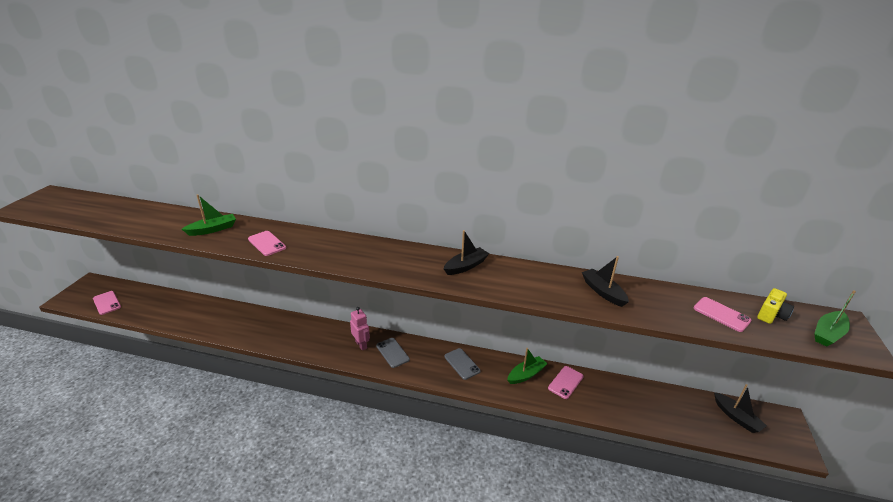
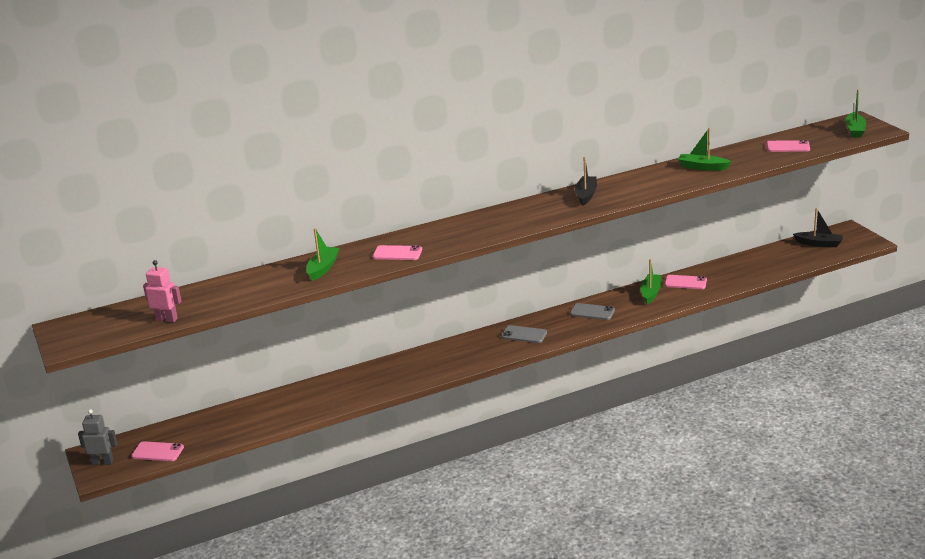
camera: 35 degrees left, 5 degrees down
(81, 292) = (103, 462): none -> grey robot
(361, 344) = (488, 344): pink robot -> pink robot (166, 319)
(565, 382) = (685, 282): pink phone -> pink phone turned 75 degrees counterclockwise
(603, 292) = (702, 167): black boat -> green boat
(771, 315) = (815, 134): yellow camera -> none

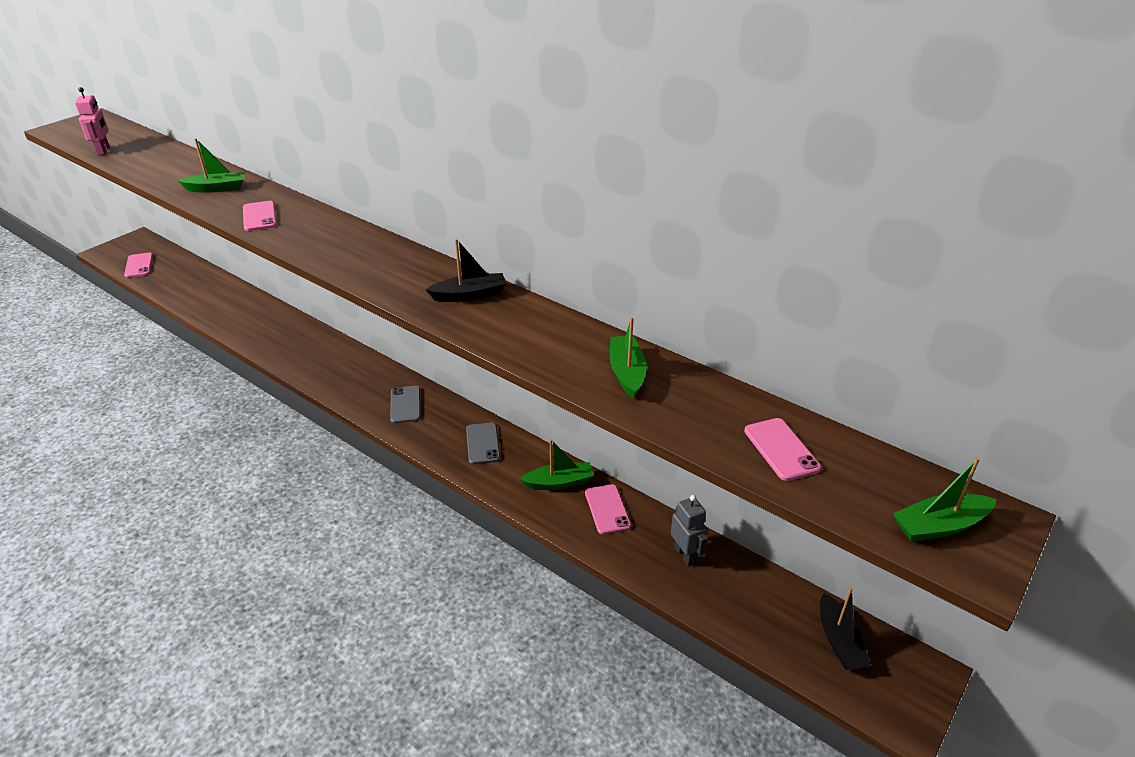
camera: 60 degrees right, 10 degrees up
(103, 462) = (123, 247): grey robot -> grey robot (685, 555)

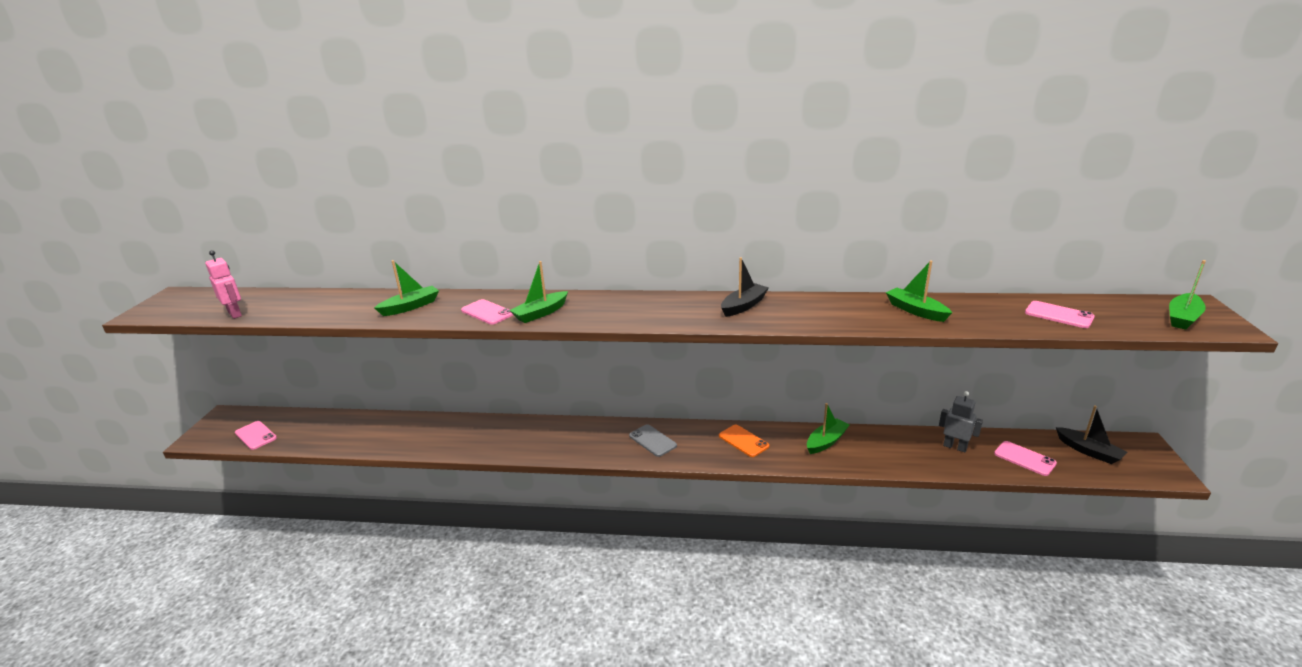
camera: 30 degrees left, 10 degrees down
(296, 233) = (540, 313): none -> green boat
(482, 443) = (743, 441): grey phone -> orange phone
(607, 509) = (876, 443): pink phone -> pink phone (1024, 458)

